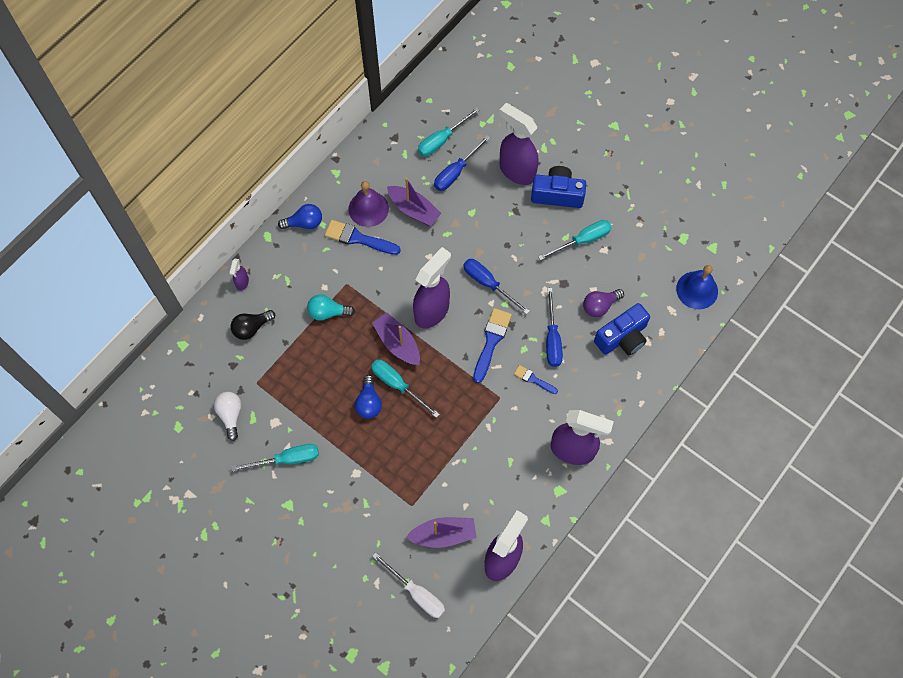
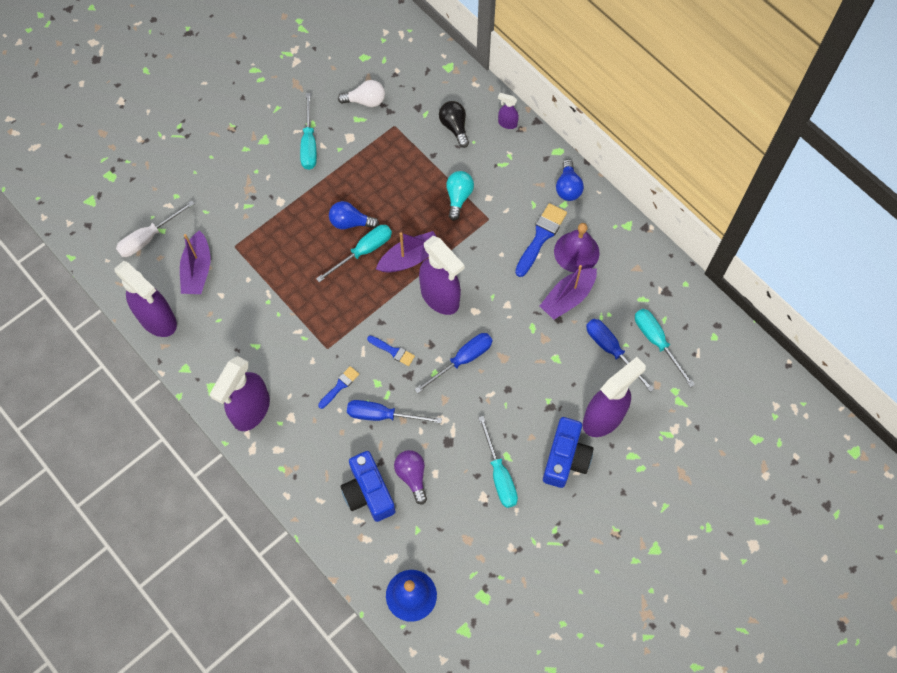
camera: 100 degrees right, 0 degrees up
(491, 341) = (393, 351): blue brush -> blue brush, size x0.58

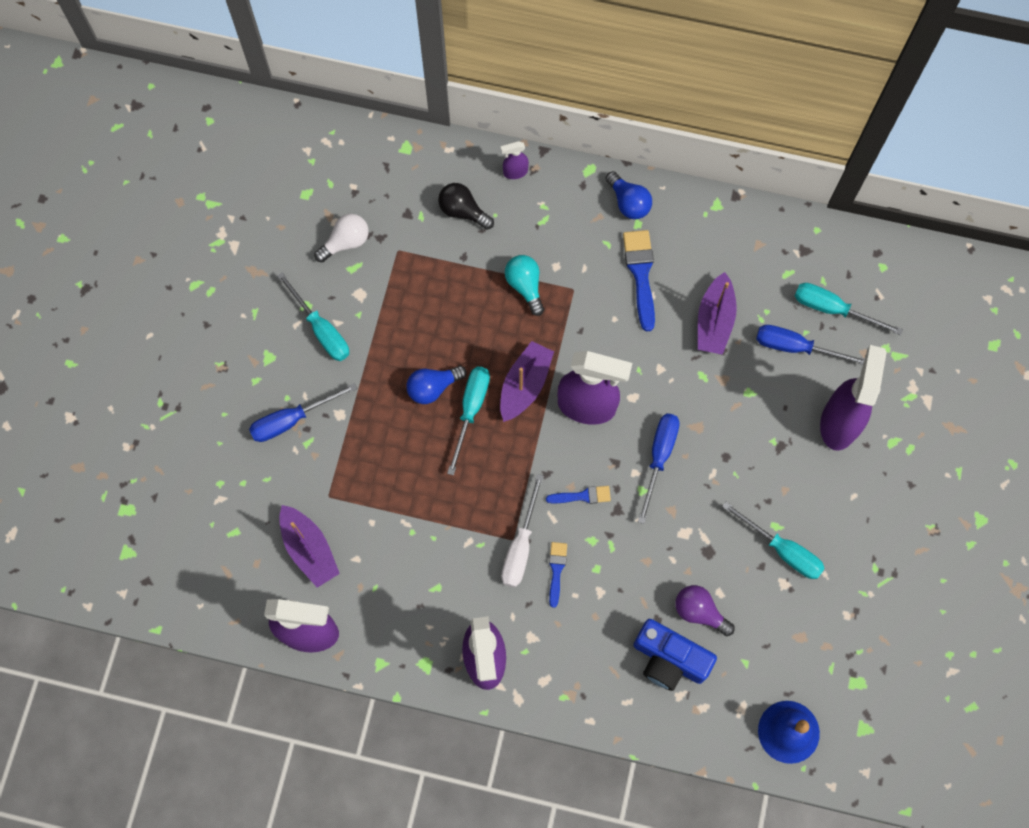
camera: 35 degrees left, 5 degrees up
(149, 237) = (227, 549): white screwdriver -> white screwdriver (520, 546)
(382, 415) = (623, 570): blue screwdriver -> blue screwdriver (292, 420)
(565, 458) = (833, 489): blue camera -> none
(576, 252) = (687, 266): purple bell -> none

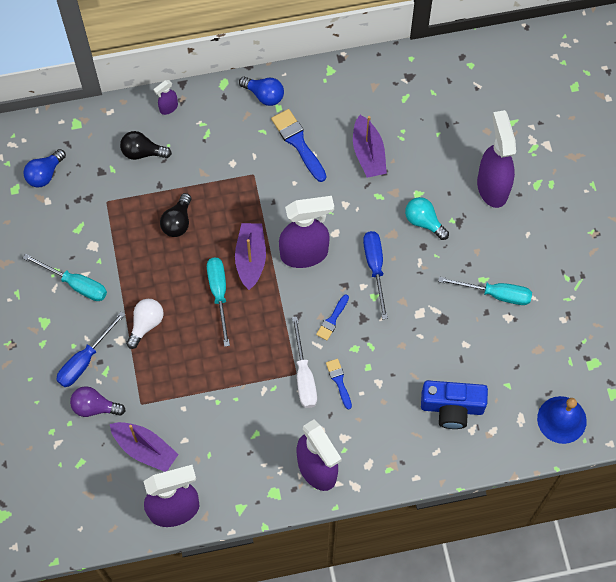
camera: 25 degrees left, 5 degrees down
(346, 242) = (63, 212): white light bulb -> white light bulb (146, 324)
(433, 388) = (182, 290): blue light bulb -> blue light bulb (45, 174)
(464, 308) = (178, 222): none -> black light bulb
(525, 286) = (216, 187): turquoise light bulb -> turquoise light bulb (424, 222)
(582, 496) = (332, 320): blue brush -> blue brush turned 150 degrees clockwise
(699, 612) = (457, 364): purple light bulb -> purple light bulb (95, 407)
(796, 347) = (436, 147): blue screwdriver -> none
(833, 309) = (449, 109): turquoise screwdriver -> none

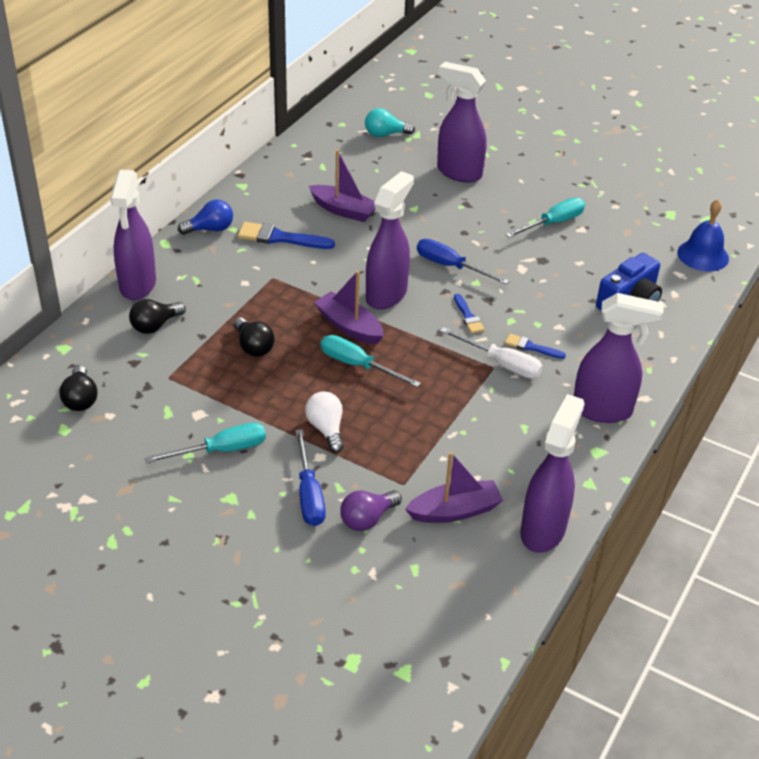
camera: 50 degrees left, 25 degrees down
(45, 174) = (80, 399): blue light bulb -> black light bulb
(168, 108) = (137, 285): purple spray bottle -> purple spray bottle, size x2.24
(424, 222) = (443, 219): turquoise light bulb -> turquoise light bulb (385, 134)

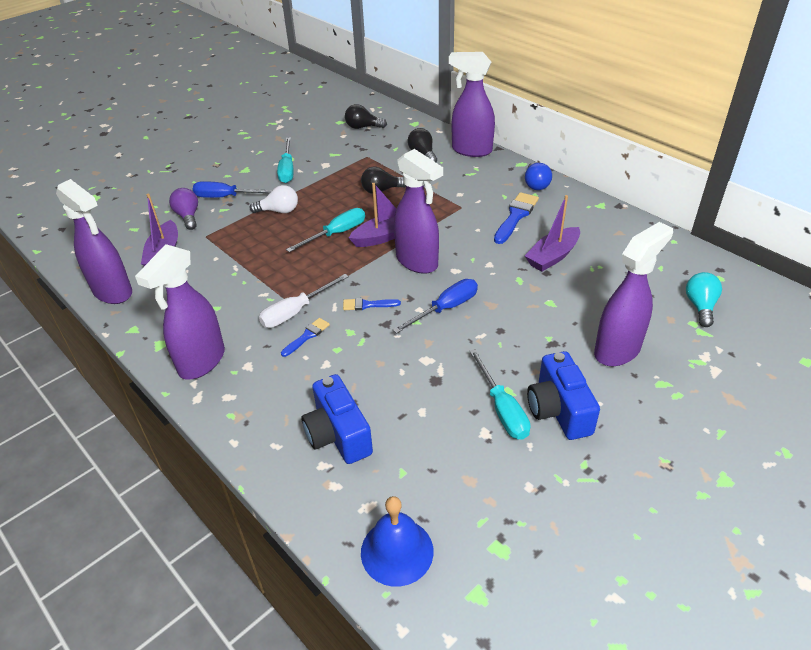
camera: 110 degrees right, 0 degrees up
(538, 197) = (558, 410): none -> blue camera

